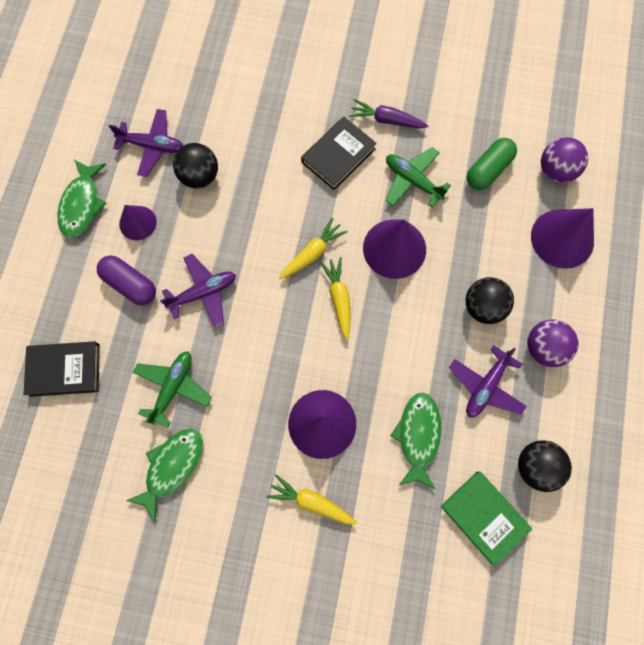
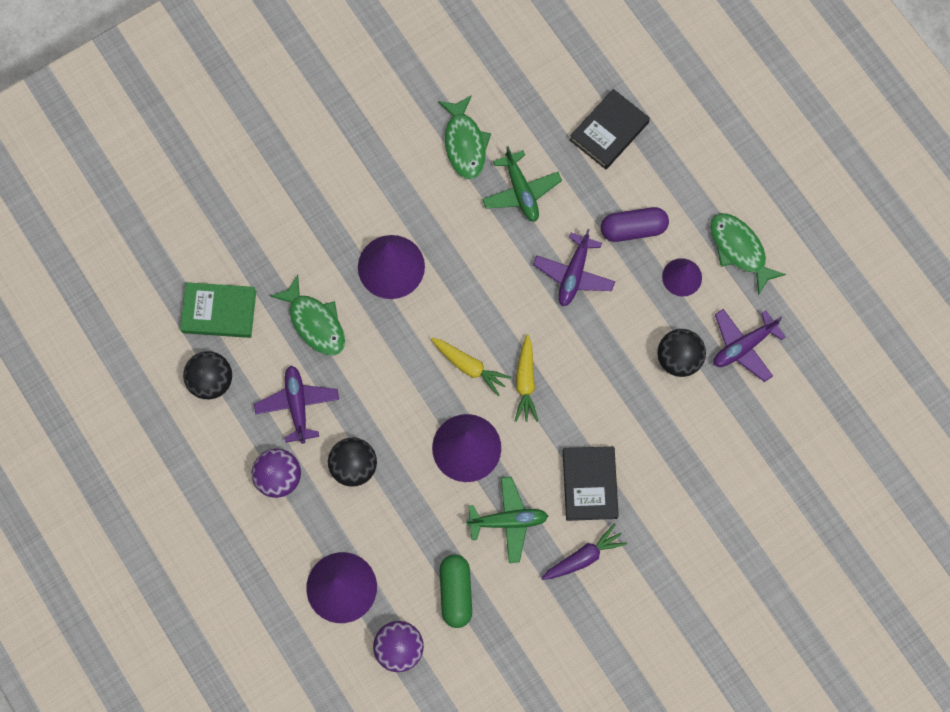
camera: 135 degrees right, 0 degrees up
(311, 502) = (347, 210): yellow carrot -> none

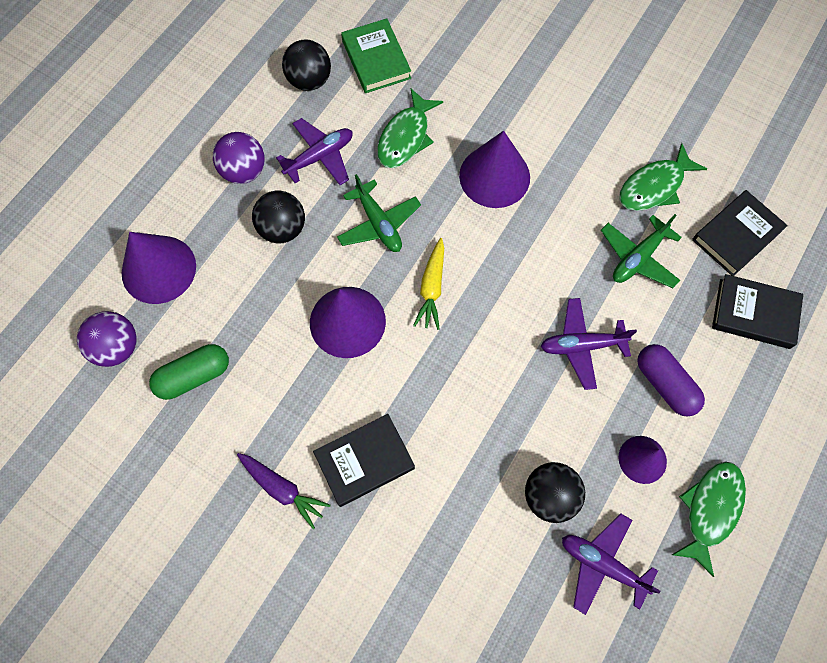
camera: 65 degrees right, 5 degrees down
(508, 521) = (289, 394): green plane -> green plane (378, 223)
(525, 382) = (443, 348): yellow carrot -> none
(538, 106) = (736, 235): none -> black book

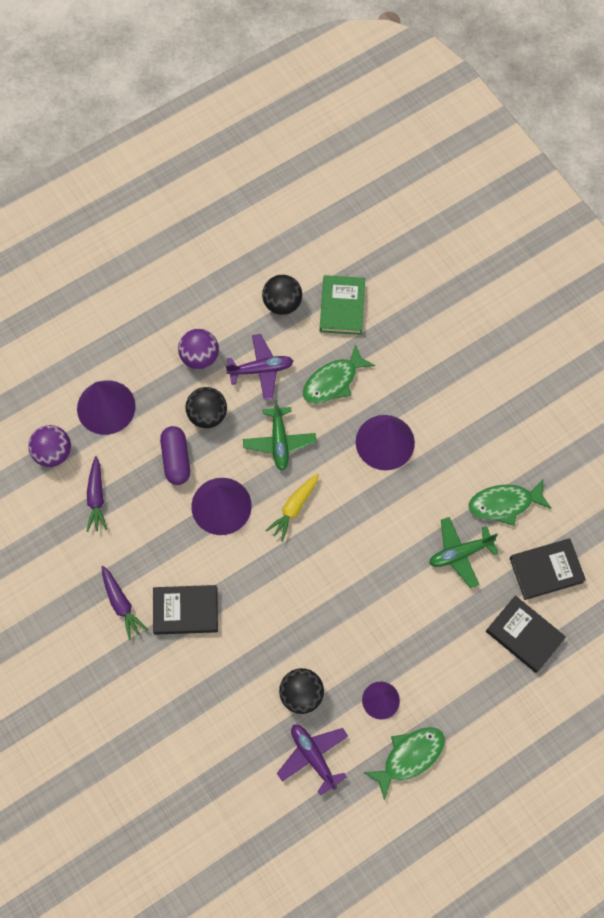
camera: 25 degrees right, 0 degrees up
(194, 376) = (96, 497): green capsule -> purple carrot
(582, 345) = (381, 600): purple plane -> none
(665, 384) = (427, 655): purple capsule -> purple capsule (176, 459)

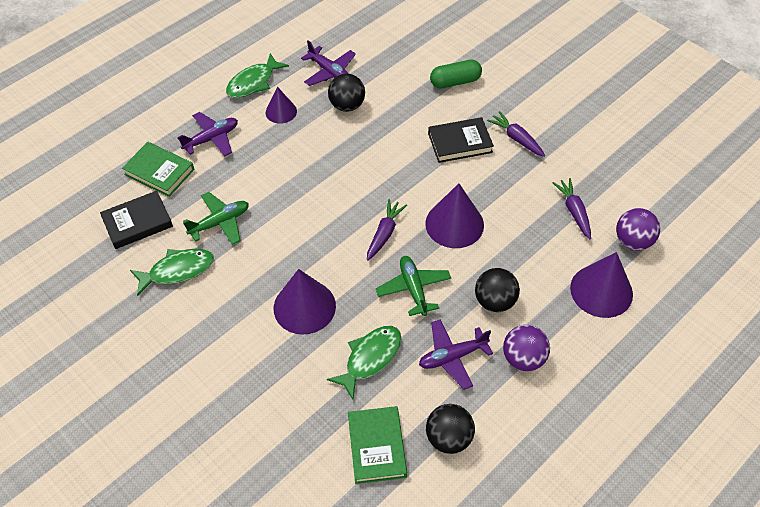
camera: 170 degrees right, 15 degrees down
(164, 707) = (455, 82): none -> green capsule
(176, 459) = (511, 255): purple capsule -> none
(294, 508) = (384, 233): yellow carrot -> purple carrot
(464, 673) = (211, 139): none -> purple plane
(524, 635) = (159, 172): black book -> green book

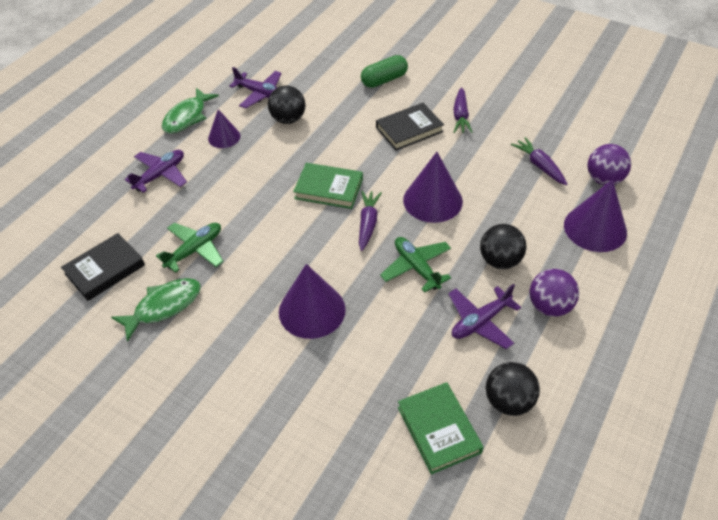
camera: 15 degrees left, 5 degrees down
(159, 172) = (114, 216): green book -> green book (329, 189)
(370, 358) = (398, 344): green fish -> none
(516, 139) = (460, 116): purple carrot -> purple carrot turned 120 degrees counterclockwise

